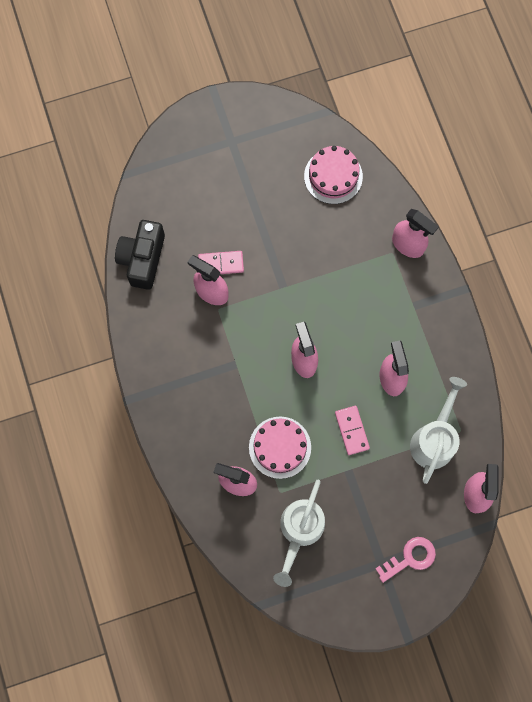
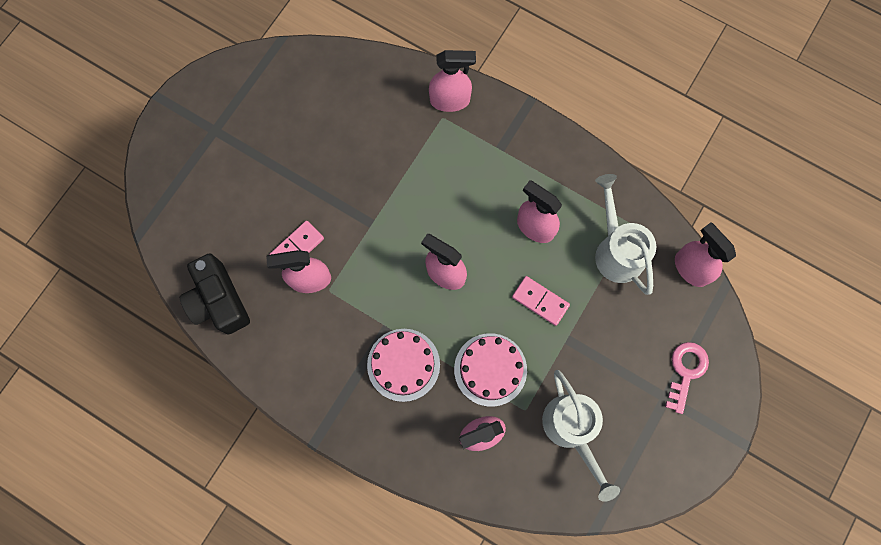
camera: 40 degrees left, 0 degrees up
(333, 176) = (334, 91): pink cake -> pink cake (403, 364)

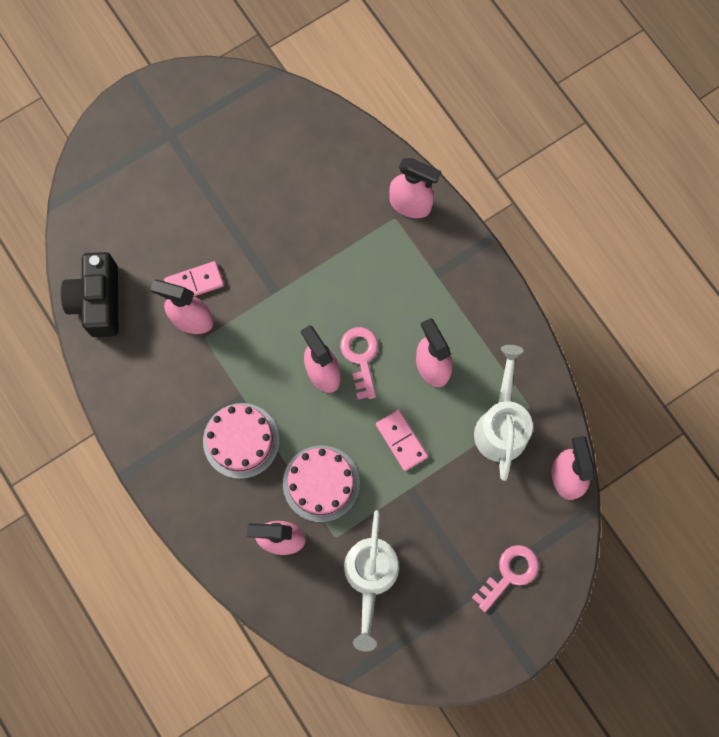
camera: 25 degrees right, 0 degrees up
(471, 246) = (360, 357): none -> pink key

